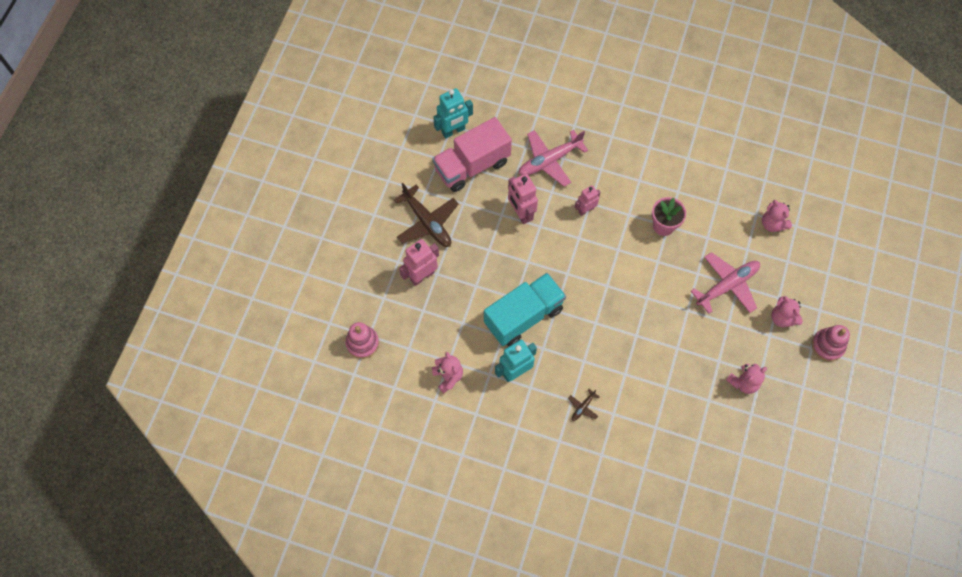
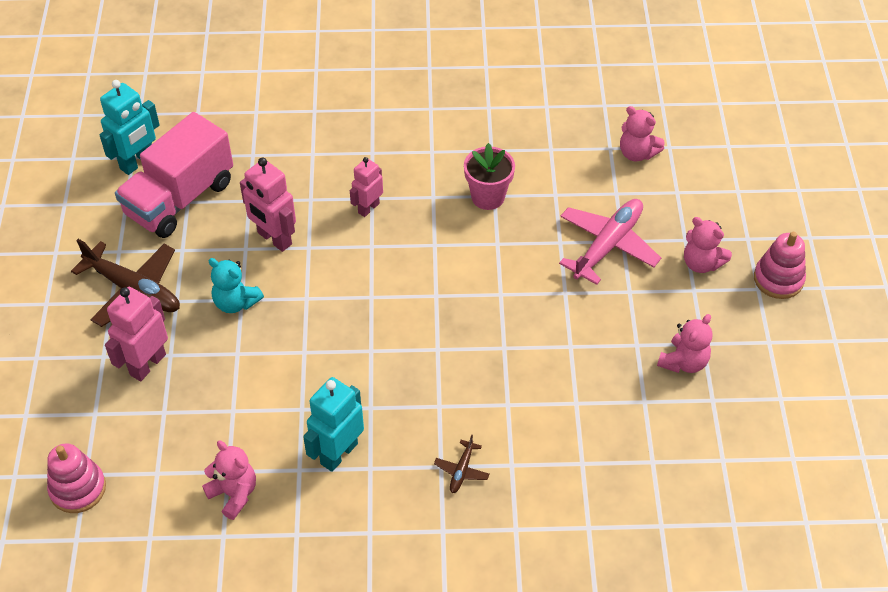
camera: 20 degrees left, 15 degrees down
(485, 250) = (236, 302): none -> turquoise teddy bear
(523, 316) = (325, 372): turquoise truck -> none
(549, 160) = (294, 162): pink plane -> none

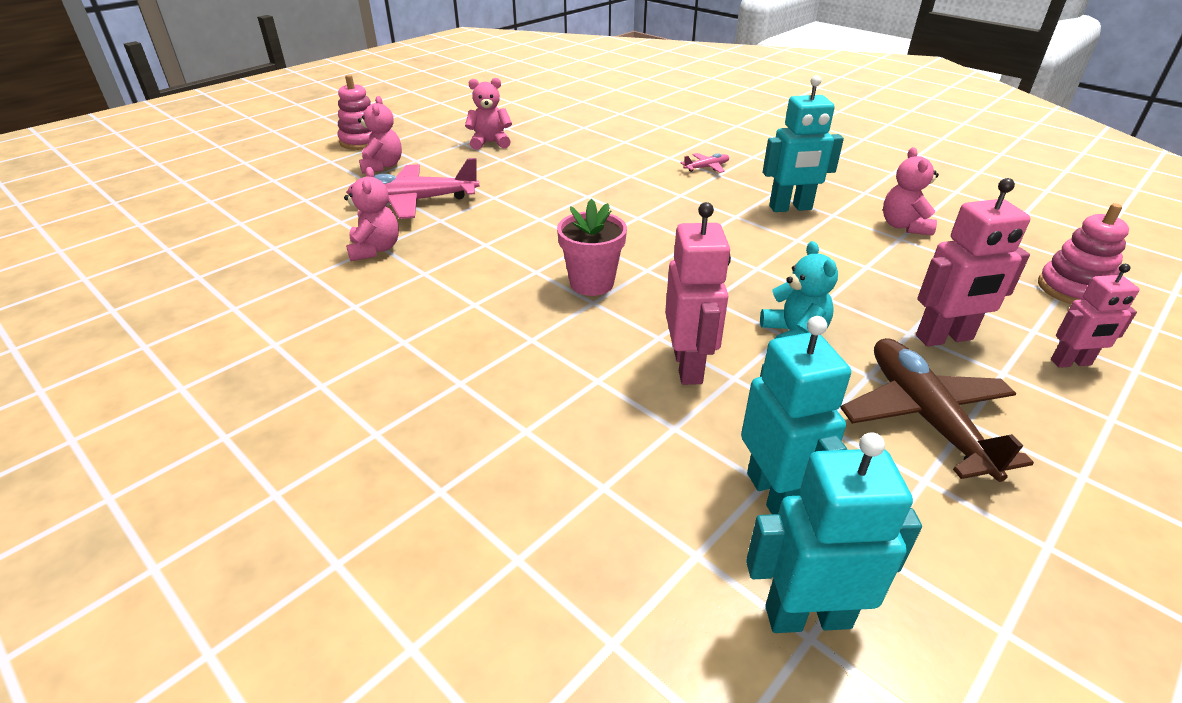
camera: 135 degrees left, 15 degrees down
(180, 198) = (774, 495): pink truck -> turquoise robot
(368, 208) = (549, 332): pink robot -> pink robot (1071, 363)
(462, 470) = (706, 167): brown plane -> pink plane
(488, 197) = (431, 275): pink flower pot -> pink flower pot (592, 283)
(637, 153) = (267, 232): pink teddy bear -> pink teddy bear (375, 249)

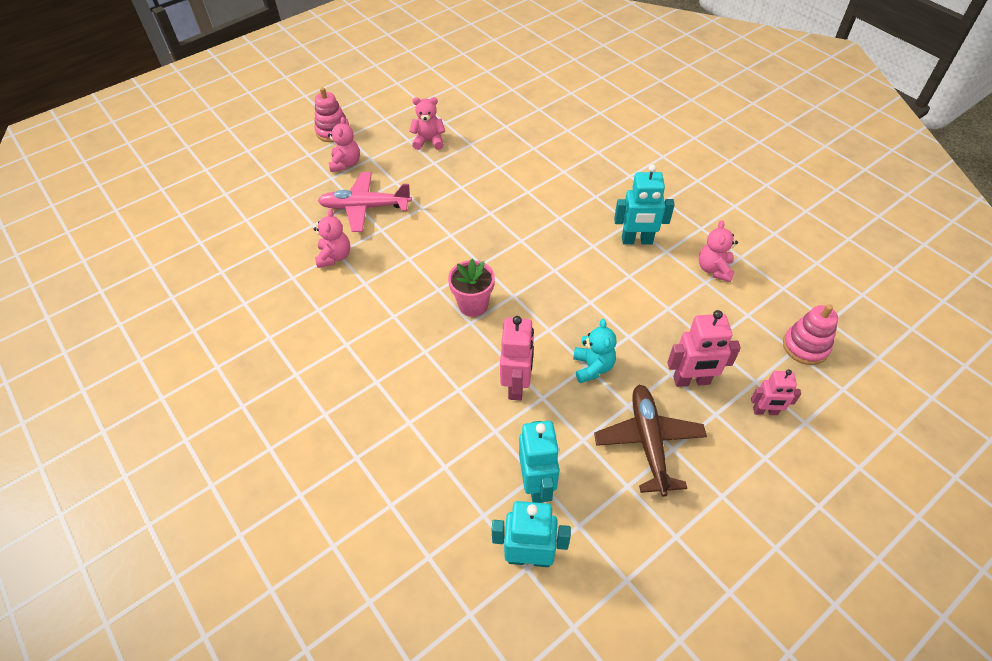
camera: 10 degrees right, 15 degrees up
(706, 167) = (588, 187): pink plane -> none

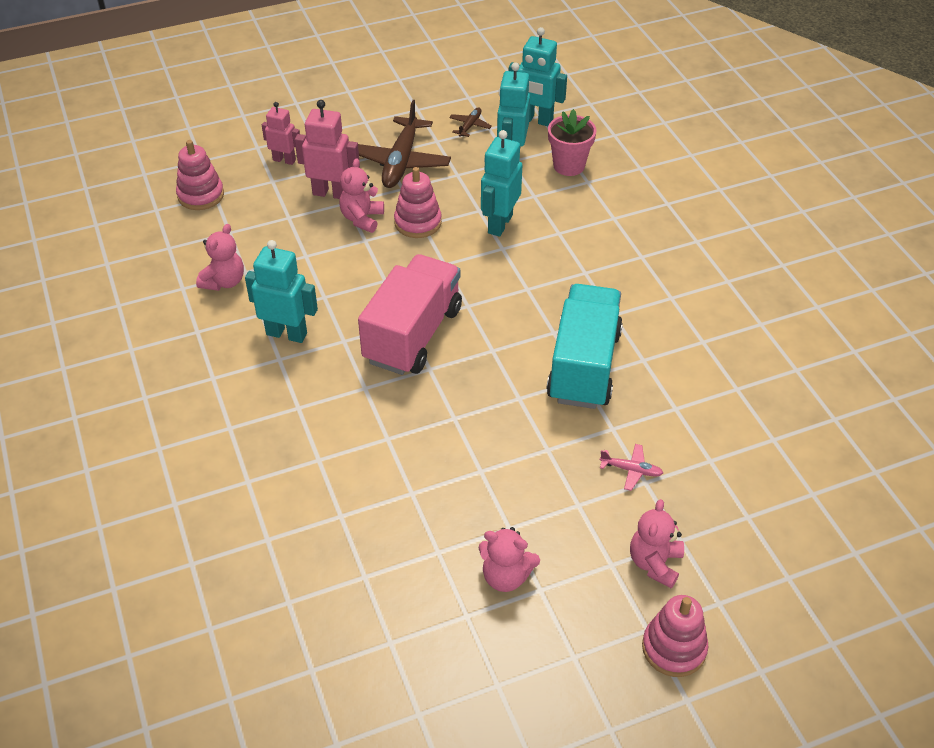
camera: 165 degrees left, 5 degrees down
(334, 256) = (680, 403): pink teddy bear -> pink teddy bear (362, 219)
(365, 207) = (631, 470): pink plane -> pink plane, size x0.46
(409, 268) = (584, 366): none -> turquoise truck
(473, 305) = (518, 305): pink flower pot -> pink flower pot (569, 166)
(517, 385) = (499, 224): pink robot -> turquoise robot
(545, 261) = (413, 335): none -> pink truck
(592, 367) = (418, 222): turquoise teddy bear -> pink stacking toy
(602, 522) = (469, 126): none -> brown plane

